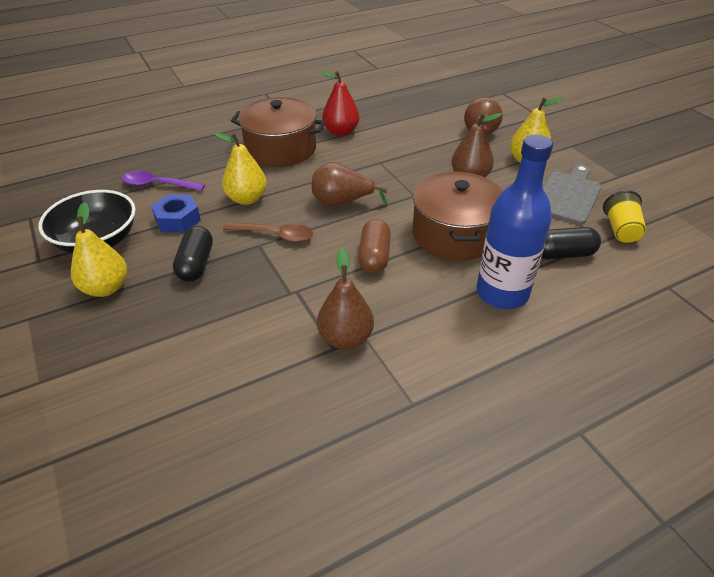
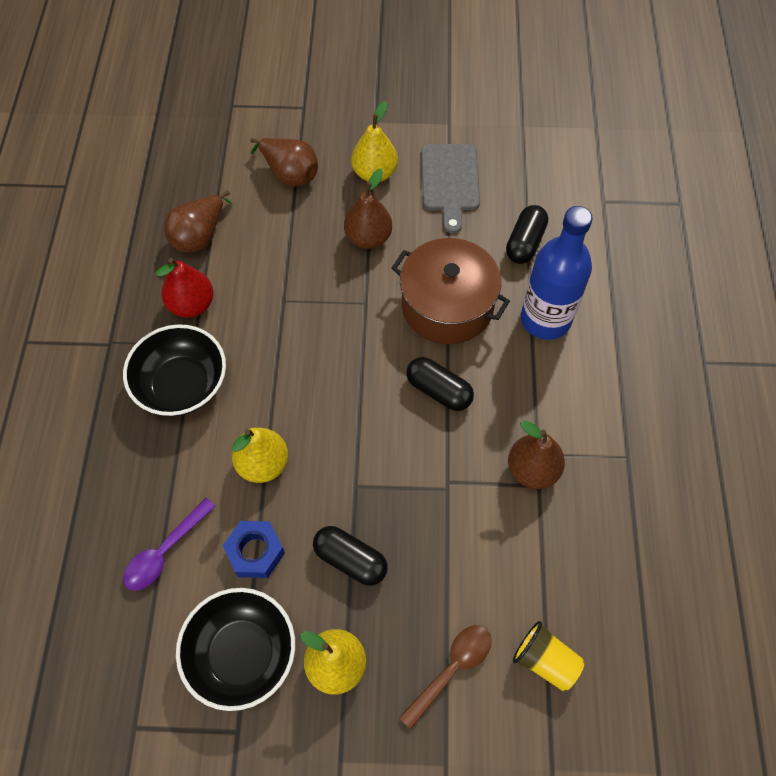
camera: 60 degrees left, 20 degrees up
(275, 235) = (349, 463): brown spoon -> brown spoon (451, 669)
(280, 149) = (182, 385): brown pot -> black bowl
(342, 203) = (334, 375): brown pear -> brown pear (200, 236)
(374, 257) = (439, 390): brown capsule -> black capsule
(567, 195) = (450, 181): grey cutting board -> grey cutting board turned 150 degrees counterclockwise
(620, 230) = (521, 179): yellow cup -> yellow cup (545, 660)

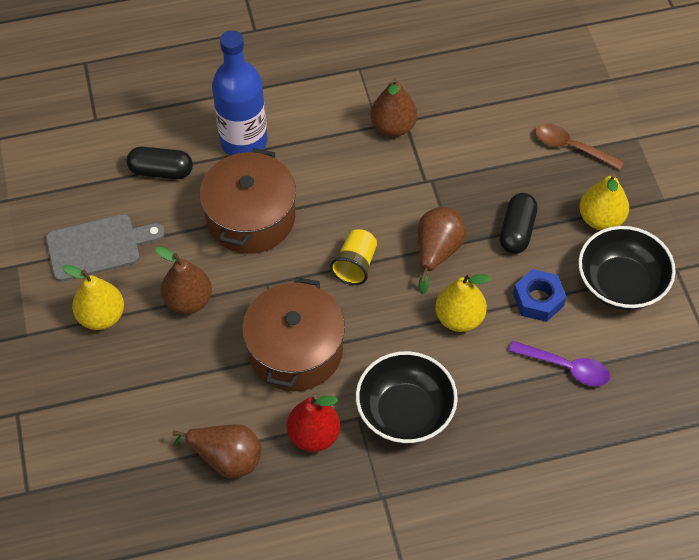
camera: 105 degrees left, 5 degrees down
(284, 310) = (295, 350): none -> brown pot
(289, 174) = (120, 397): brown pear -> brown pear (437, 252)
(439, 390) = (342, 205): black capsule -> none
(545, 660) = (540, 94): yellow cup -> yellow cup (355, 265)

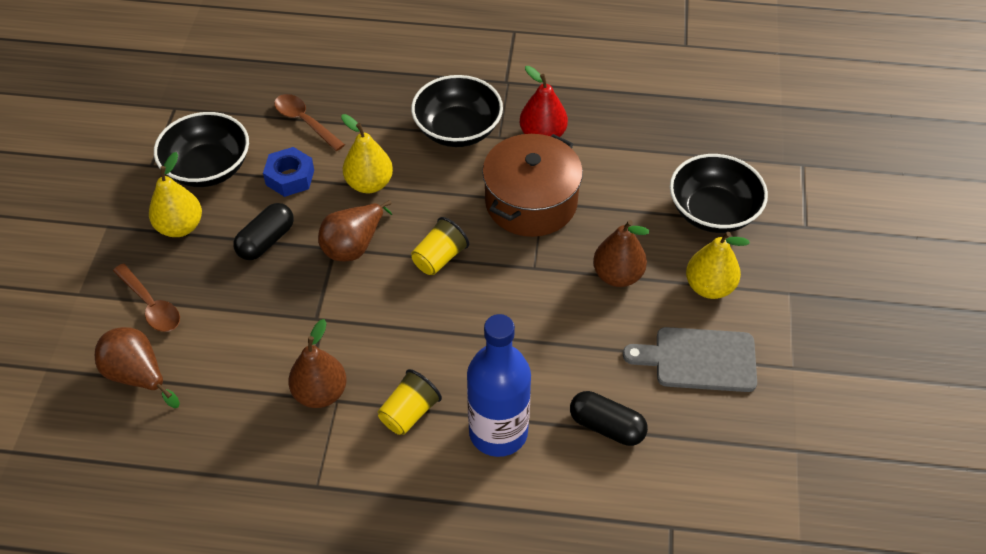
camera: 160 degrees left, 5 degrees down
(113, 399) = (713, 212): none -> black bowl
(226, 458) = (623, 140): brown pear -> brown pear (138, 375)
(250, 217) = (524, 339): brown pot -> none
(318, 134) = (409, 413): none -> yellow cup
(566, 367) = (304, 122): purple spoon -> brown spoon

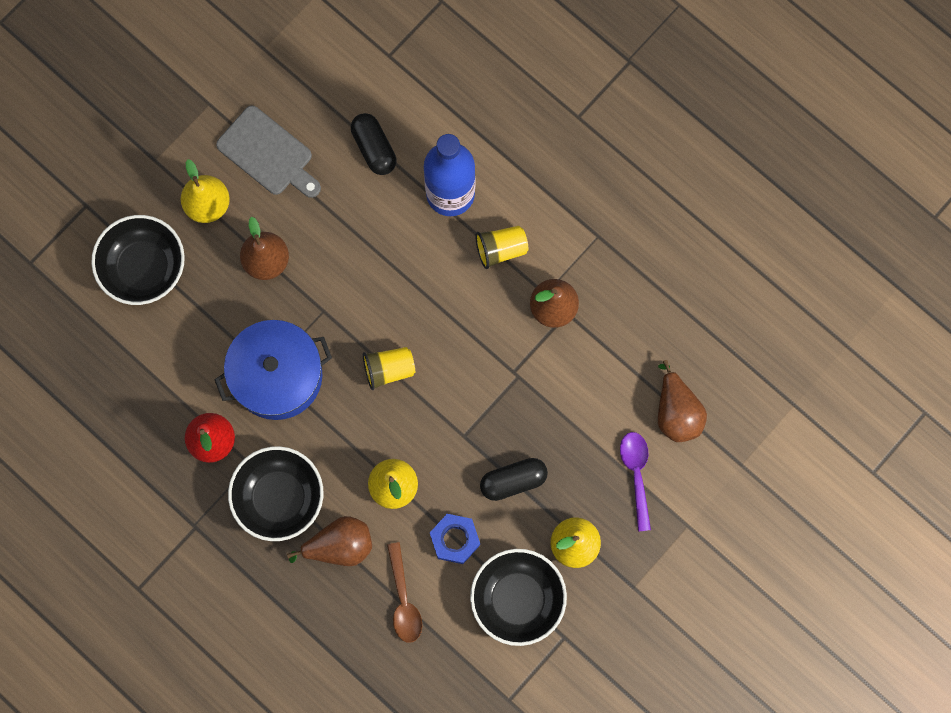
camera: 145 degrees left, 25 degrees up
(151, 305) = (636, 474): brown spoon -> purple spoon
(354, 245) = (447, 428): brown pear -> brown pear (339, 546)
(531, 202) = (277, 375): brown pot -> blue pot

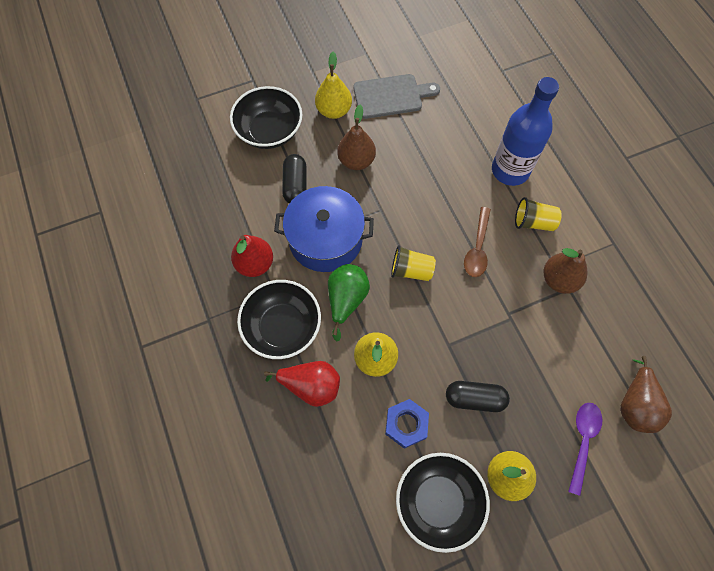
camera: 25 degrees right, 10 degrees down
(268, 153) = (391, 96): grey cutting board -> grey cutting board turned 75 degrees counterclockwise
(333, 436) = (346, 300): none -> green pear
(339, 546) = (310, 386): brown pear -> red pear
(374, 148) = (466, 121): black capsule -> black capsule (295, 185)
(403, 600) = (341, 455): brown spoon -> brown spoon (477, 248)

